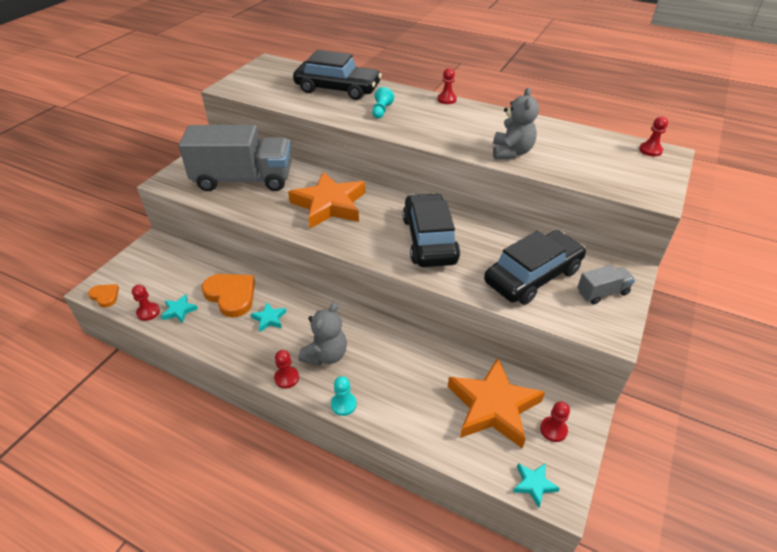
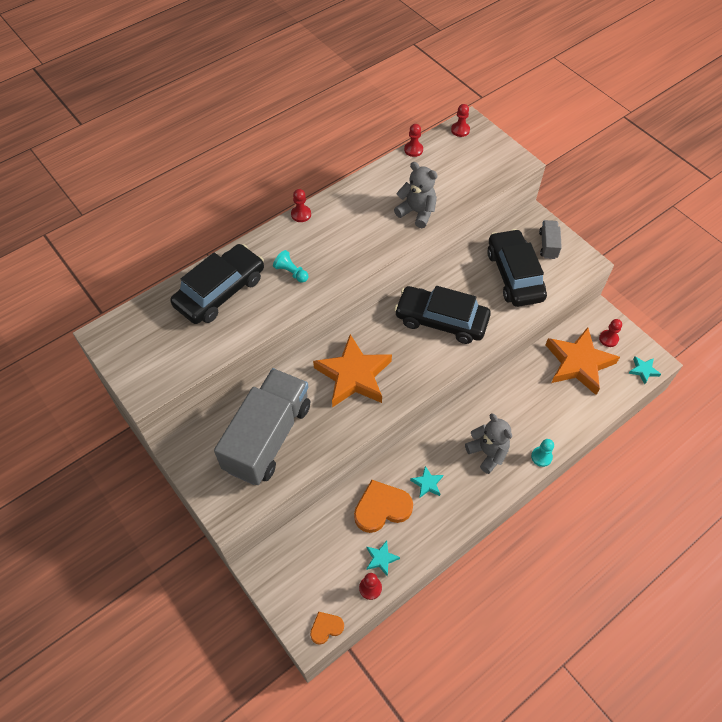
camera: 65 degrees left, 15 degrees up
(286, 378) = (500, 489): red pawn -> red pawn (413, 150)

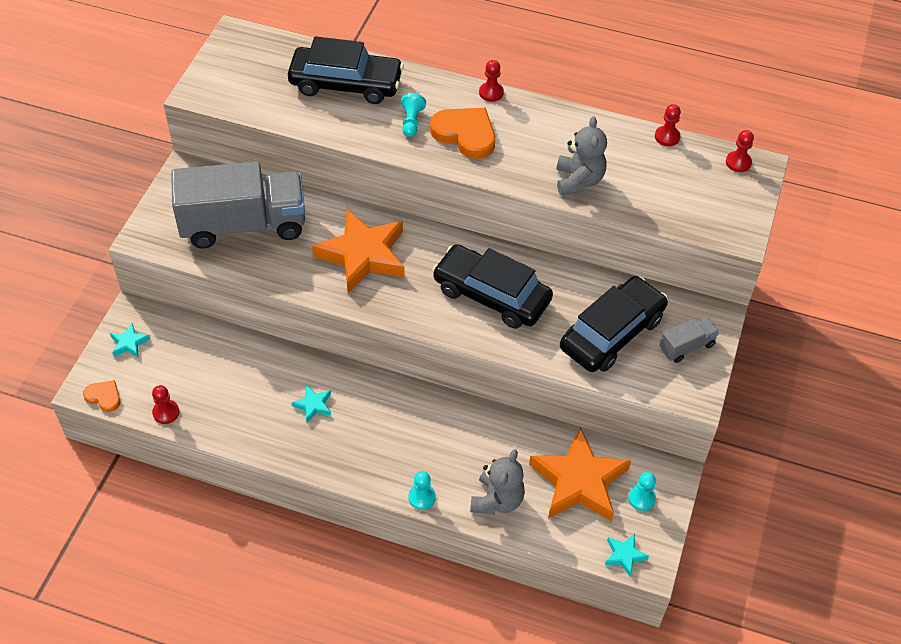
camera: 55 degrees right, 5 degrees down
(381, 508) = (258, 379): orange heart -> orange heart (465, 134)
(381, 559) = (202, 406): turquoise star -> turquoise star (129, 343)
(441, 320) = (491, 295): black car -> black car turned 45 degrees counterclockwise
(487, 453) = (390, 443): grey teddy bear -> grey teddy bear (497, 500)
(608, 339) = (641, 498): red pawn -> turquoise pawn

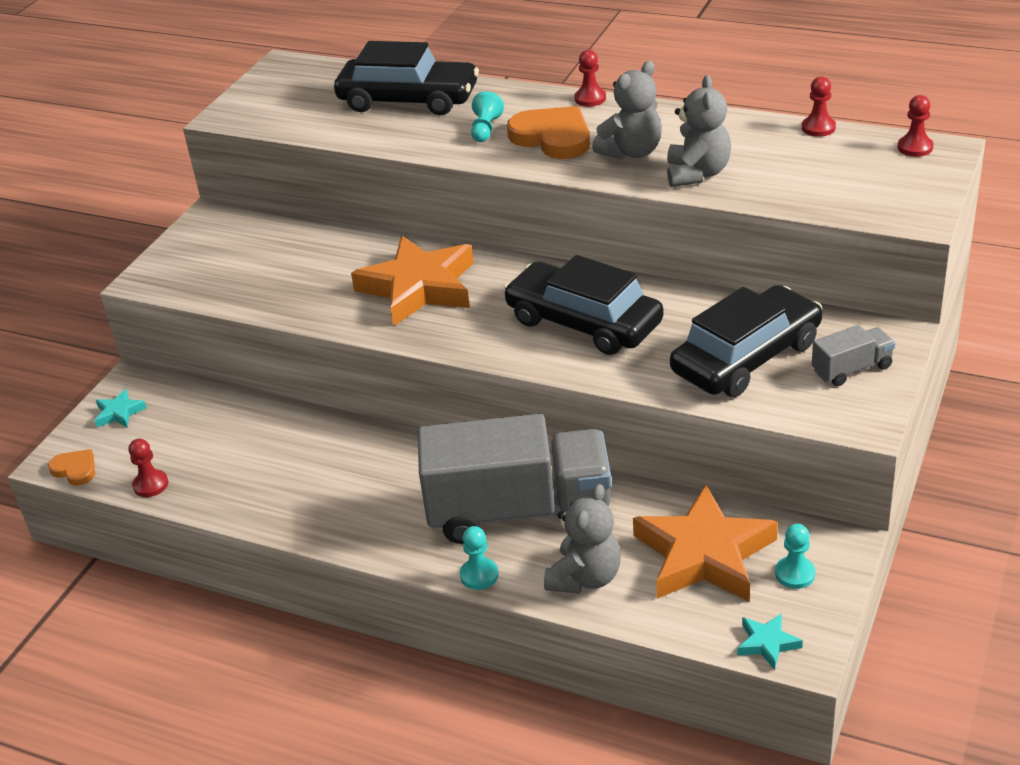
camera: 10 degrees right, 15 degrees down
(243, 225) = (272, 263): grey truck -> grey truck (519, 511)
(313, 405) = (344, 474): turquoise star -> none
(527, 154) = (631, 152): none -> grey teddy bear

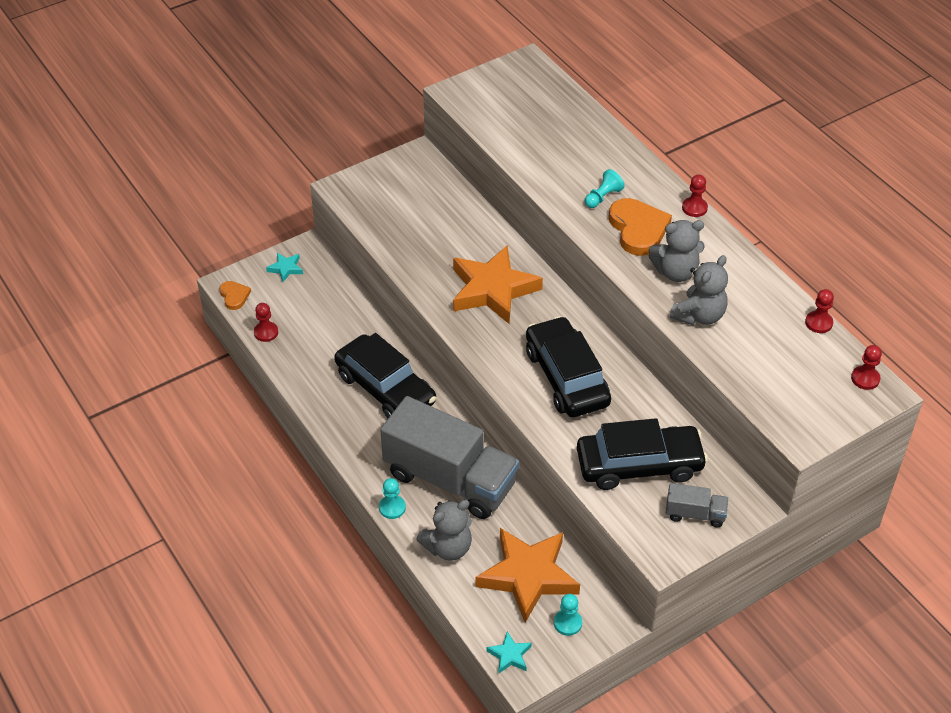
camera: 30 degrees right, 10 degrees up
(408, 100) = (578, 141): black car -> black car (385, 388)

